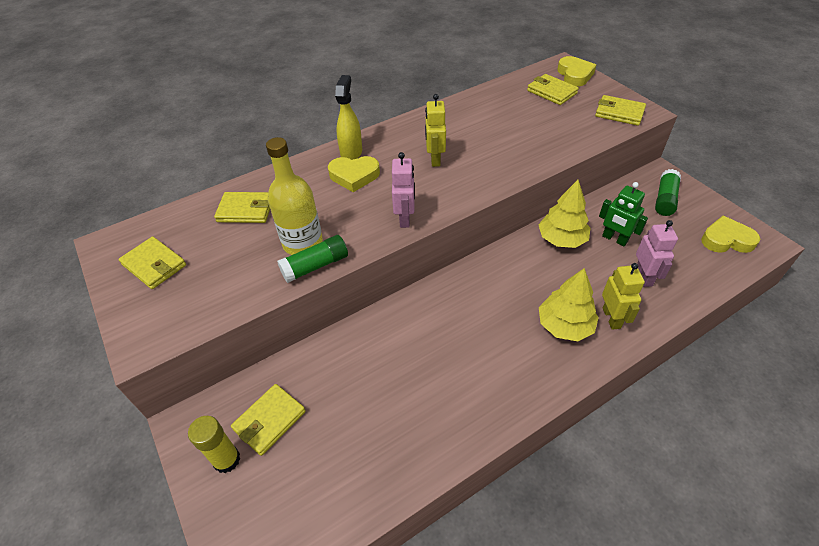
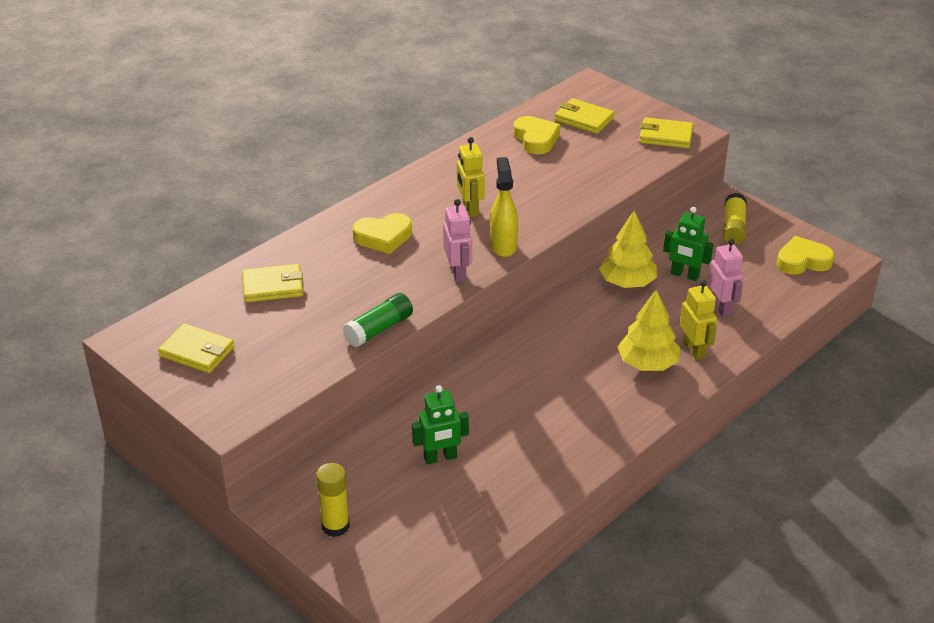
camera: 15 degrees left, 10 degrees down
(269, 420) = (365, 489): yellow wallet -> none
(302, 243) = (354, 310): yellow bottle -> none
(347, 397) = (440, 458): none -> green robot
(351, 153) = (369, 212): yellow spray bottle -> yellow spray bottle (503, 246)
(574, 75) = (606, 96): yellow heart -> yellow heart (536, 139)
(665, 199) = (733, 227): green glue stick -> yellow glue stick

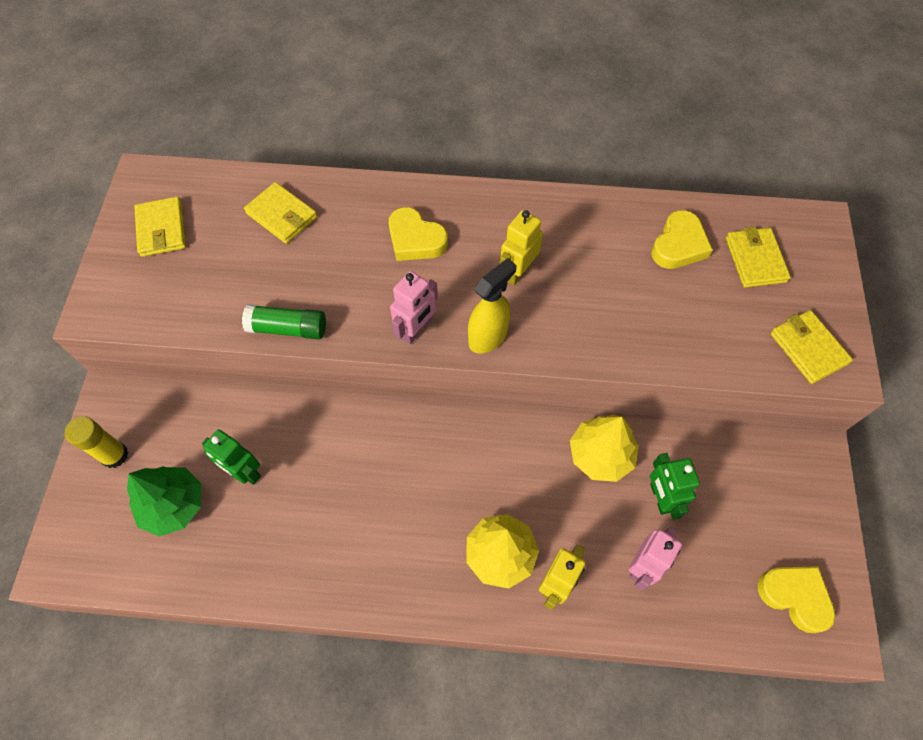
camera: 50 degrees right, 25 degrees up
(422, 510) = (173, 505): none -> green tree
(733, 227) = (780, 492): yellow glue stick -> none

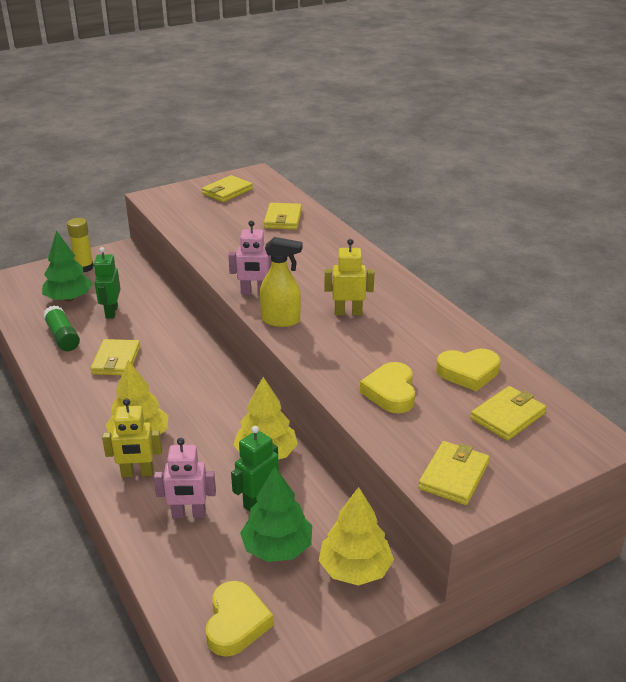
camera: 55 degrees right, 30 degrees down
(288, 328) = (205, 252): green glue stick -> green glue stick (62, 337)
(348, 513) = (116, 360): none -> yellow wallet
(415, 239) = (324, 266): yellow heart -> yellow heart (390, 392)
(726, 516) = (277, 547): none -> green tree
(782, 471) = (355, 569): none -> yellow tree

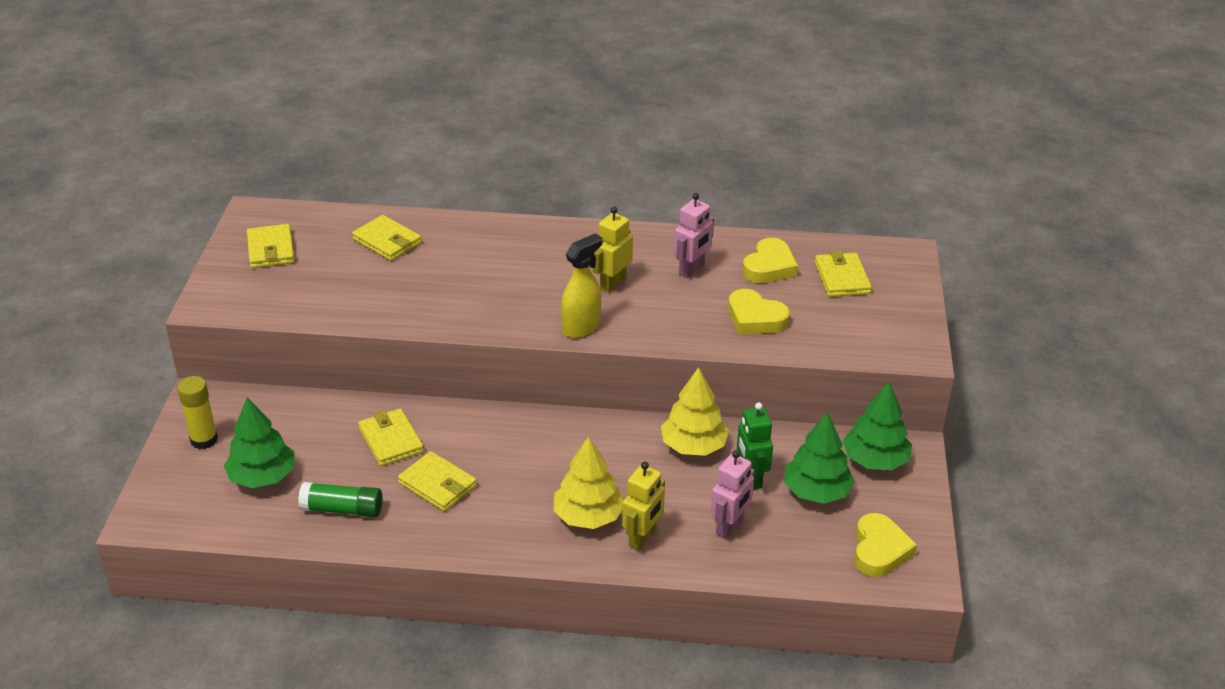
camera: 55 degrees left, 5 degrees up
(111, 312) = (334, 454): green robot -> none
(236, 623) = (879, 550): yellow heart -> yellow heart turned 60 degrees clockwise
(254, 293) = (513, 322): pink robot -> pink robot (692, 269)
(355, 569) = (875, 460): yellow tree -> green tree
(453, 476) = (885, 339): yellow wallet -> yellow wallet (391, 440)

